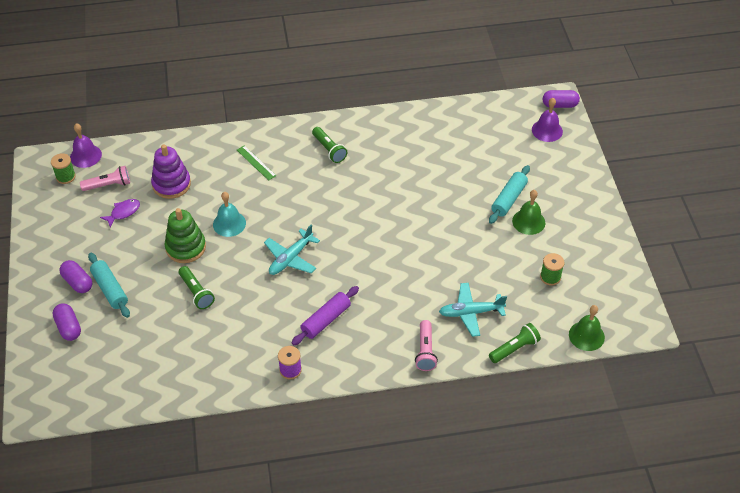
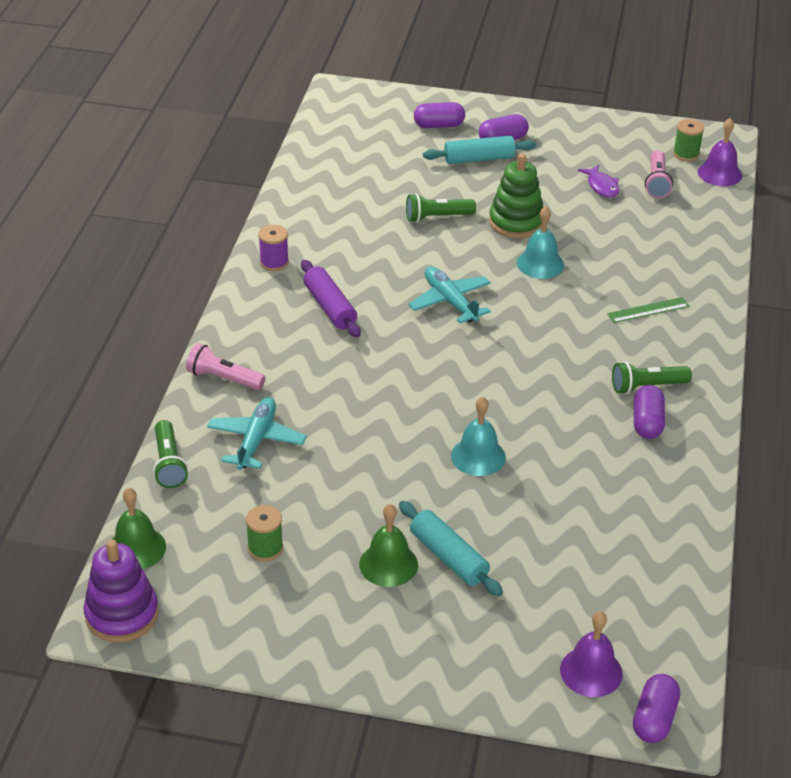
camera: 110 degrees right, 10 degrees down
(171, 184) = (636, 231): purple stacking toy -> purple stacking toy (122, 614)
(360, 144) = (647, 422): none -> purple capsule
(426, 207) = (478, 456): none -> turquoise bell

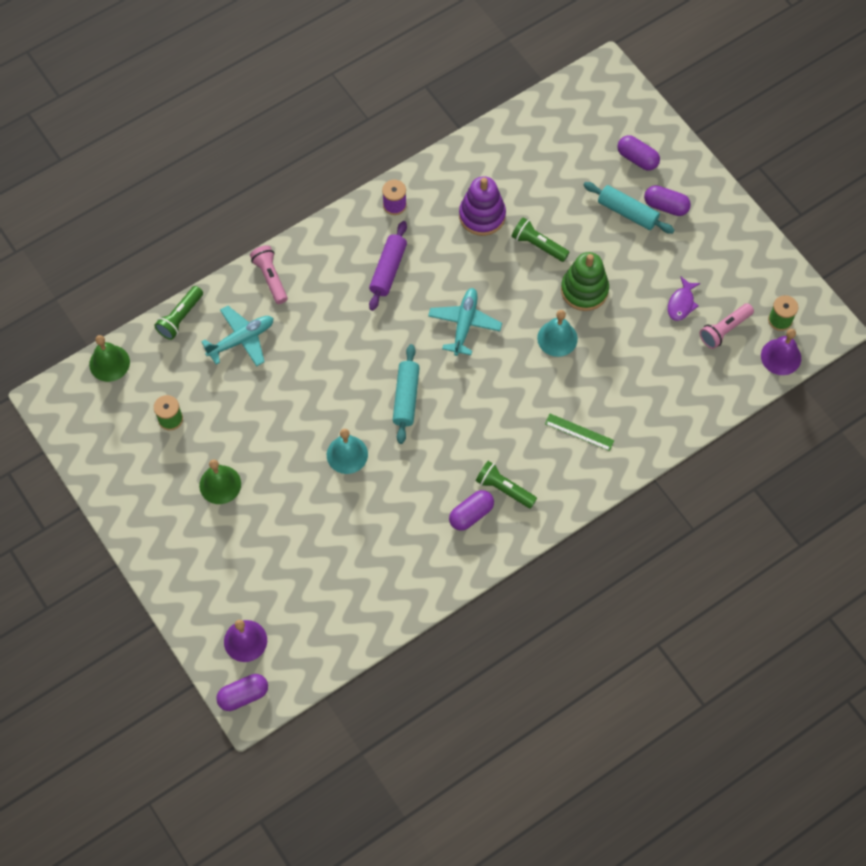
camera: 45 degrees right, 25 degrees up
(122, 614) = (62, 400): purple stacking toy -> purple stacking toy (482, 216)
(448, 557) = (255, 507): turquoise rolling pin -> turquoise rolling pin (406, 397)

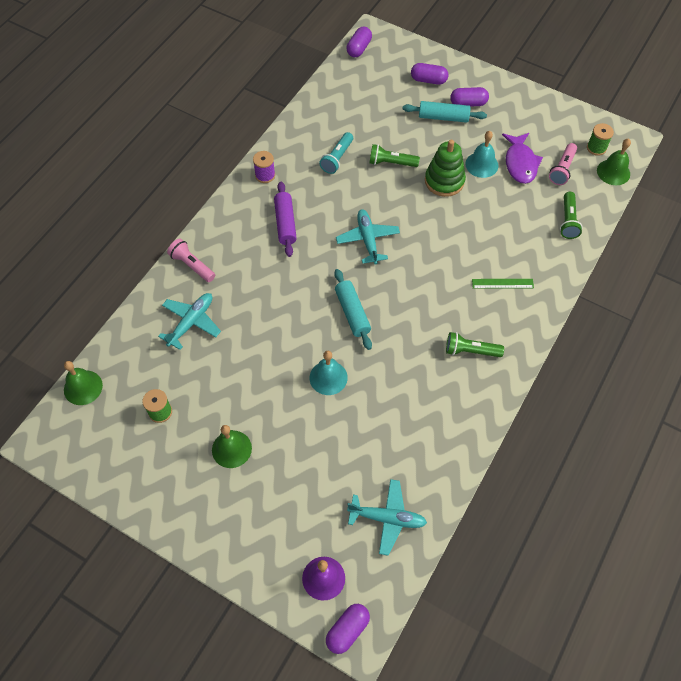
camera: 25 degrees left, 5 degrees down
(180, 318) = (129, 325): green flashlight -> green flashlight (568, 221)
(332, 614) = (387, 518): none -> turquoise plane
(471, 514) = (456, 382): purple capsule -> purple capsule (359, 48)
(482, 216) = (337, 158): purple stacking toy -> turquoise flashlight
(557, 338) = (444, 222): turquoise bell -> turquoise bell (481, 164)
(681, 303) = (520, 163): purple fish -> purple fish, size x1.58
(781, 356) = (613, 172): purple bell -> green bell

